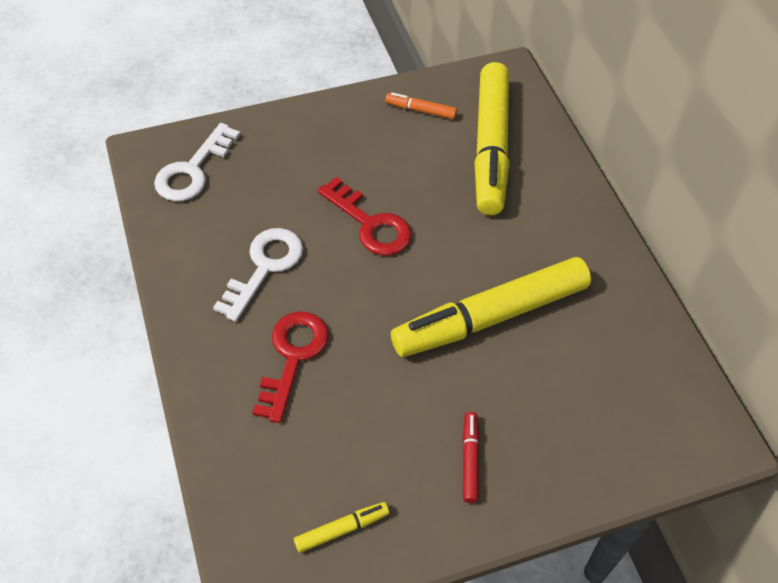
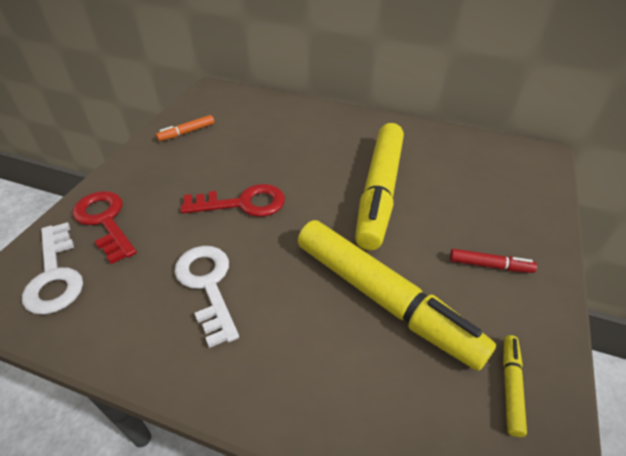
camera: 50 degrees left, 10 degrees down
(292, 357) = (312, 319): red key -> red key (105, 221)
(470, 460) = (490, 265): red marker -> red marker turned 150 degrees clockwise
(490, 147) = (253, 123): yellow marker -> yellow marker (383, 299)

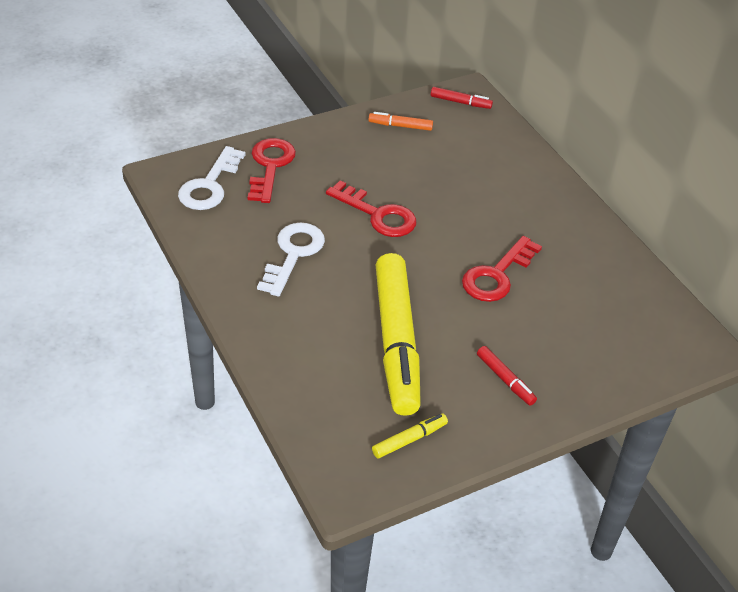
camera: 40 degrees right, 0 degrees up
(213, 98) = (460, 102): none -> red marker
(379, 191) = (497, 275): yellow marker -> red key

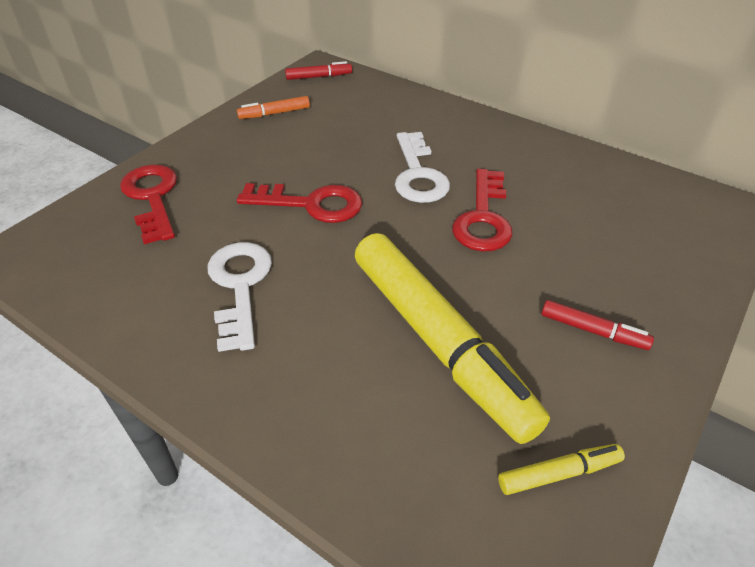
camera: 25 degrees left, 0 degrees up
(210, 185) = (84, 245): white key -> white key (418, 174)
(409, 440) = (559, 473): yellow marker -> yellow marker turned 45 degrees clockwise

